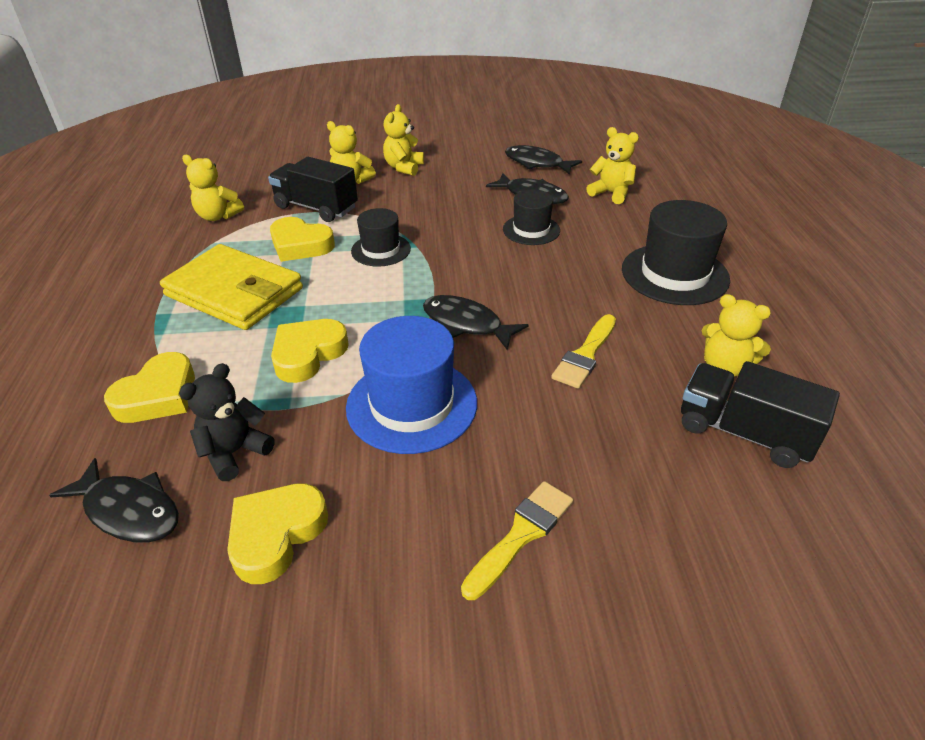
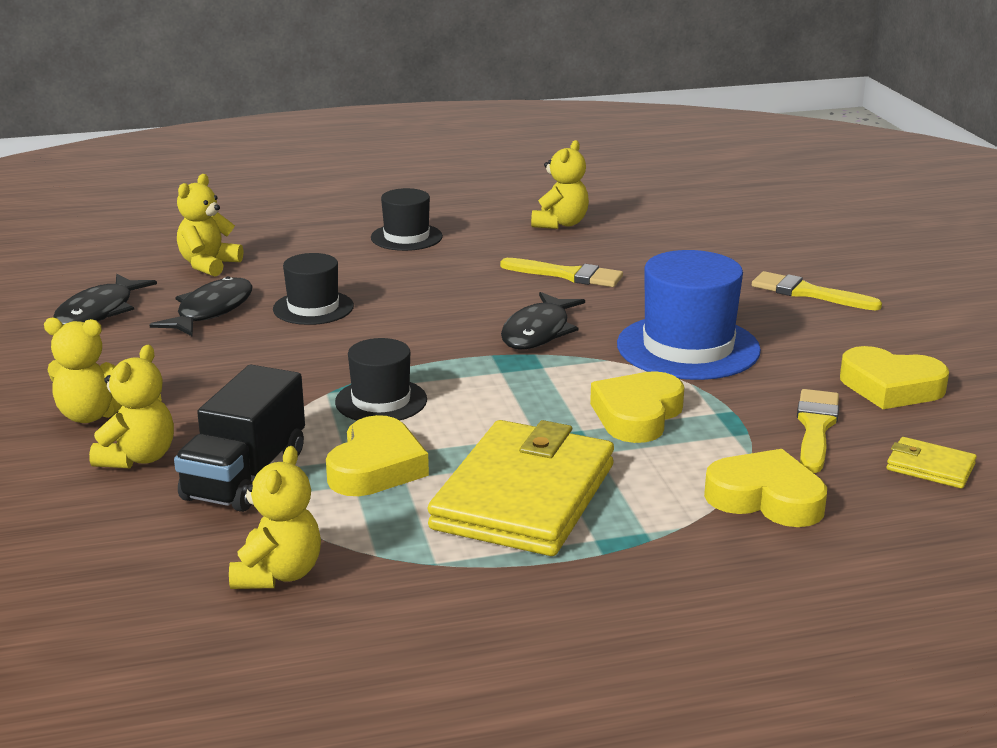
camera: 100 degrees left, 15 degrees down
(129, 510) = (930, 467): black fish -> yellow wallet
(234, 452) = (815, 427): black teddy bear -> yellow brush
(308, 354) = (637, 415): yellow heart -> yellow heart turned 90 degrees clockwise
(674, 274) = (406, 237): black hat -> black hat, size x0.60
(744, 432) = (642, 221): black truck -> none

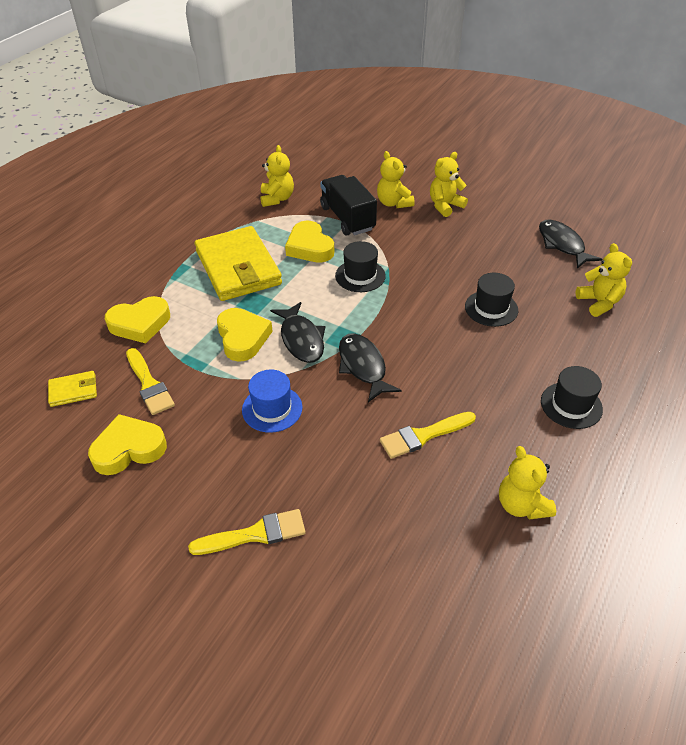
camera: 135 degrees right, 20 degrees up
(211, 311) = (525, 276): black fish -> black fish (301, 339)
(278, 574) = (277, 199): yellow teddy bear -> yellow teddy bear turned 150 degrees counterclockwise
(688, 347) = (272, 408): blue hat -> blue hat, size x0.60

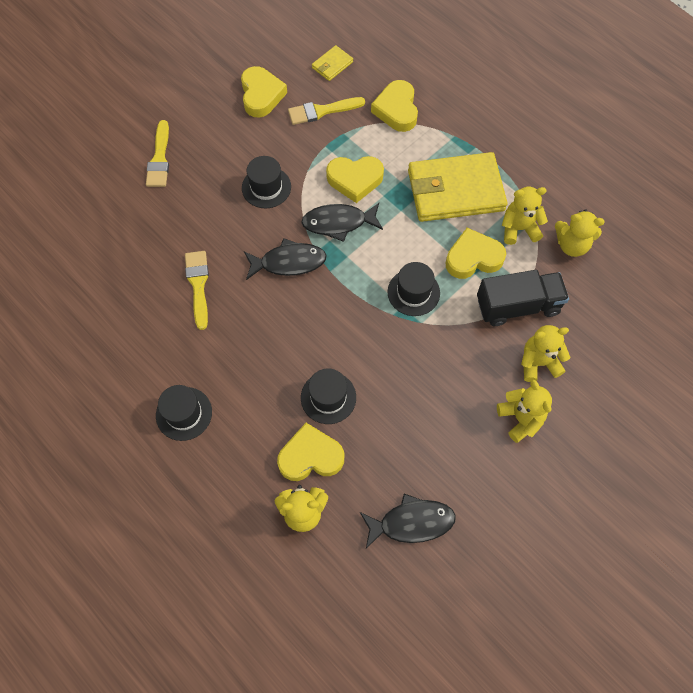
camera: 105 degrees right, 20 degrees up
(73, 390) = (332, 65): yellow wallet -> yellow wallet turned 45 degrees clockwise
(272, 408) = (266, 187): blue hat -> black hat
(521, 505) = (109, 330): yellow teddy bear -> yellow teddy bear (519, 229)
(551, 308) = (310, 456): none -> yellow heart

